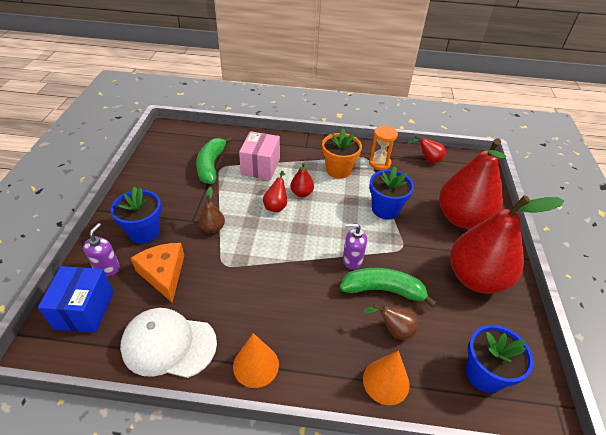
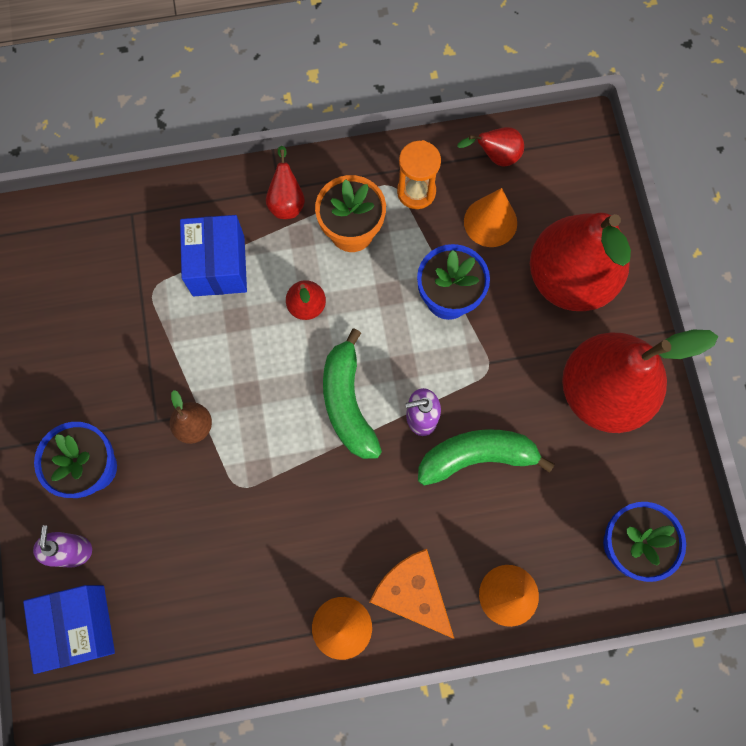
camera: 15 degrees left, 30 degrees up
(163, 274) = (159, 532): orange cheese -> orange cheese (412, 593)
(169, 344) = (219, 637): white cap -> none
(211, 165) = (134, 290): green banana -> green banana (348, 402)
(260, 166) = (218, 266): pink box -> blue box
(276, 205) = (275, 346): red pear -> red pear (287, 201)
(394, 330) = (504, 517): brown pear -> none
(419, 184) = (490, 222): none -> orange cone

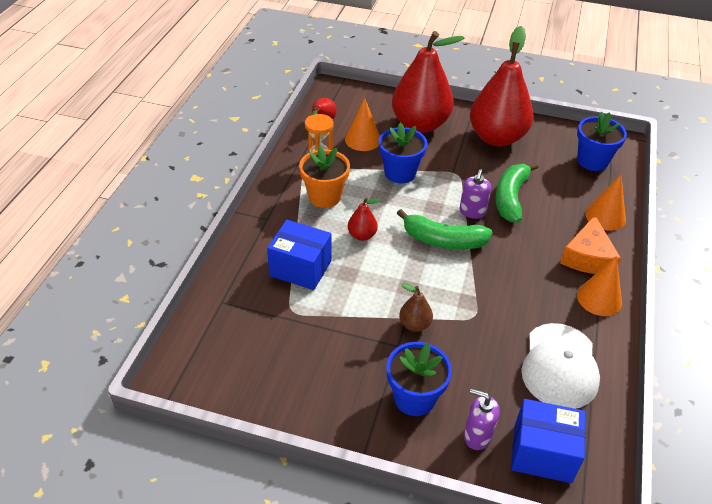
camera: 65 degrees left, 30 degrees down
(208, 610) = (560, 366): none -> white cap
(287, 201) = (279, 218): red pear -> none
(412, 593) = (588, 257): orange cheese -> orange cheese turned 60 degrees counterclockwise

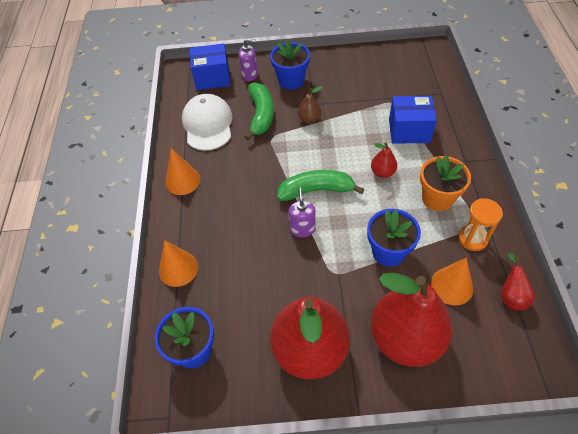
camera: 165 degrees right, 10 degrees up
(510, 198) = (272, 259): green banana -> green banana (261, 115)
(588, 257) = (193, 216): orange cheese -> none

